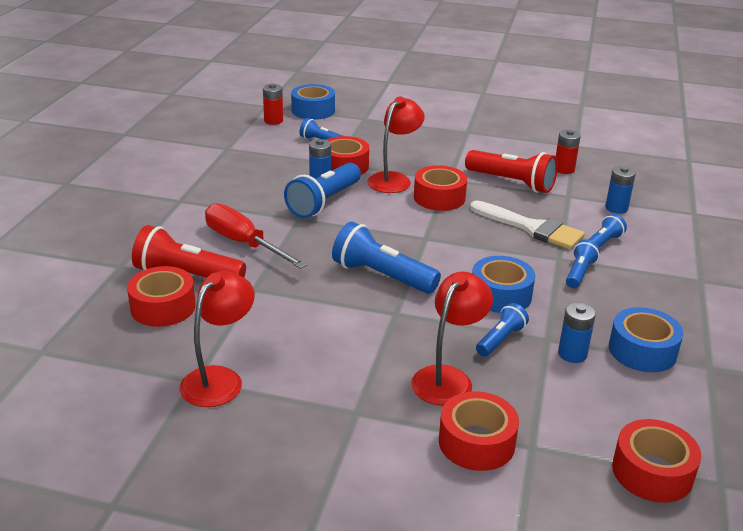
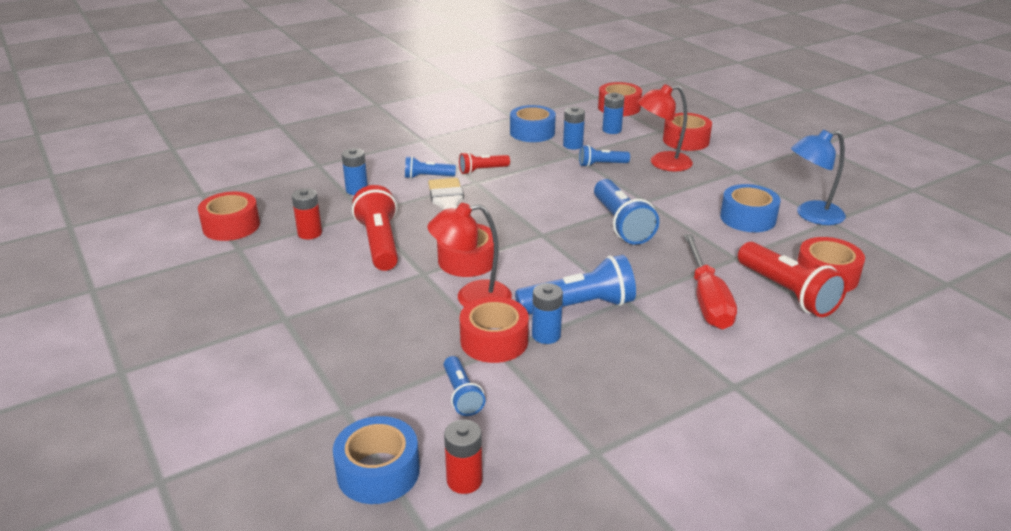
camera: 135 degrees left, 0 degrees up
(219, 379) = (811, 215): red lamp -> blue lamp
(500, 295) = (558, 181): blue tape -> blue tape (748, 218)
(579, 273) = (482, 170): blue flashlight -> red flashlight
(581, 409) = (612, 130): none -> blue battery
(614, 153) = (231, 226): none -> red tape

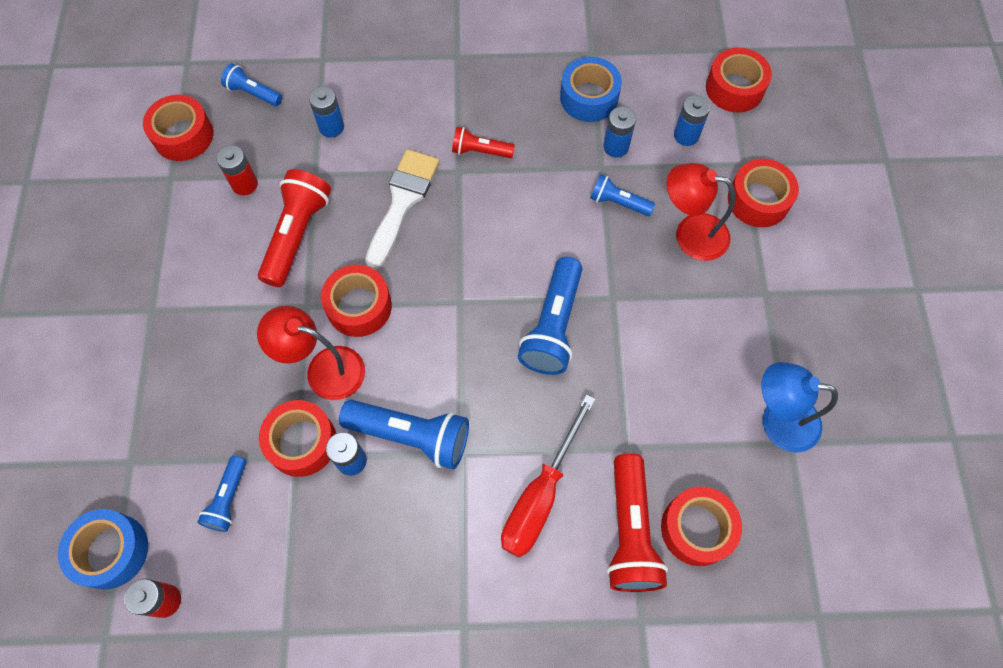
camera: 30 degrees right, 35 degrees up
(427, 177) = (416, 136): blue flashlight -> blue flashlight (253, 93)
(748, 218) = (700, 387): blue tape -> none

